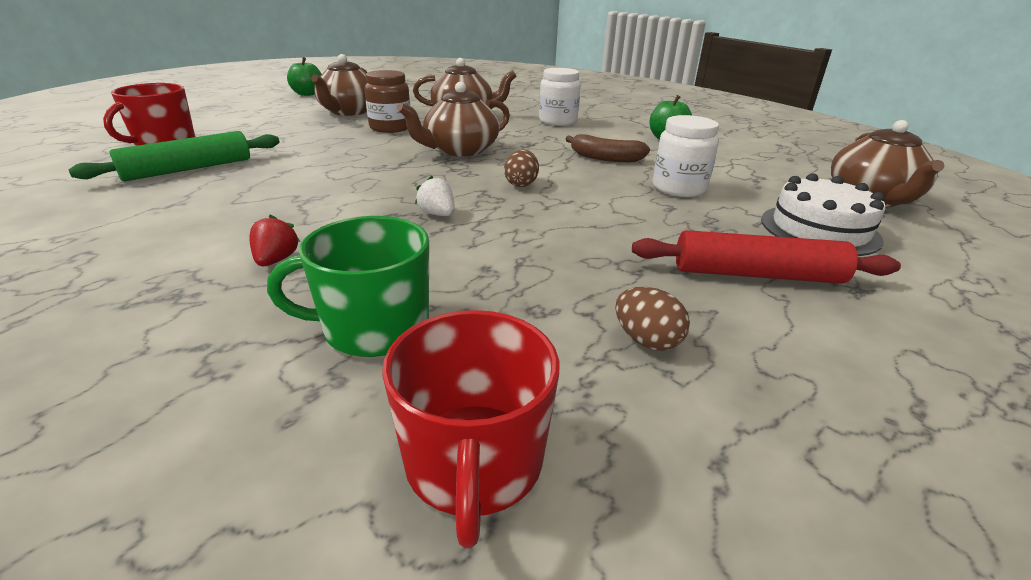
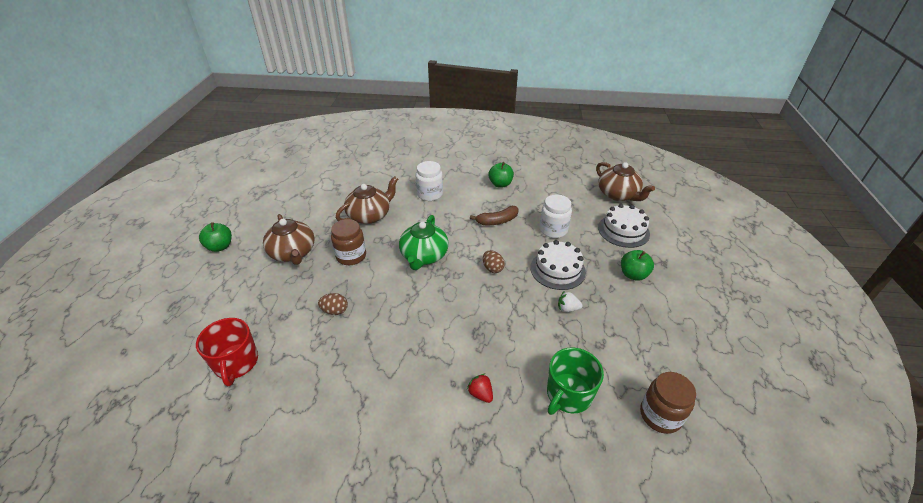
camera: 40 degrees left, 10 degrees up
(188, 169) = (310, 372): green rolling pin -> none
(437, 214) = (493, 316): white strawberry -> white strawberry (567, 308)
(460, 150) = (424, 256): brown teapot -> green teapot
(474, 463) = (660, 415): red mug -> brown jar
(616, 218) = (557, 269): none -> white cake
(646, 340) = (641, 334): brown egg -> brown egg (335, 311)
(756, 274) = (633, 274): red rolling pin -> green apple

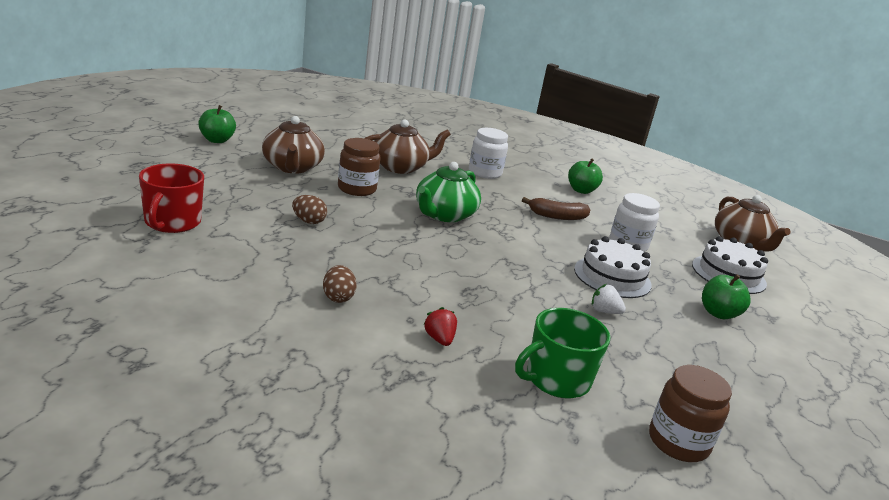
camera: 15 degrees right, 15 degrees down
(492, 268) = (525, 250): brown egg -> brown egg (338, 297)

